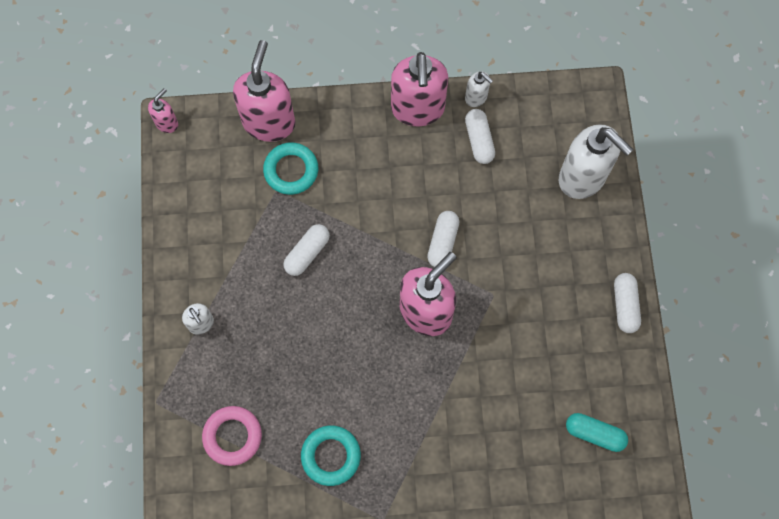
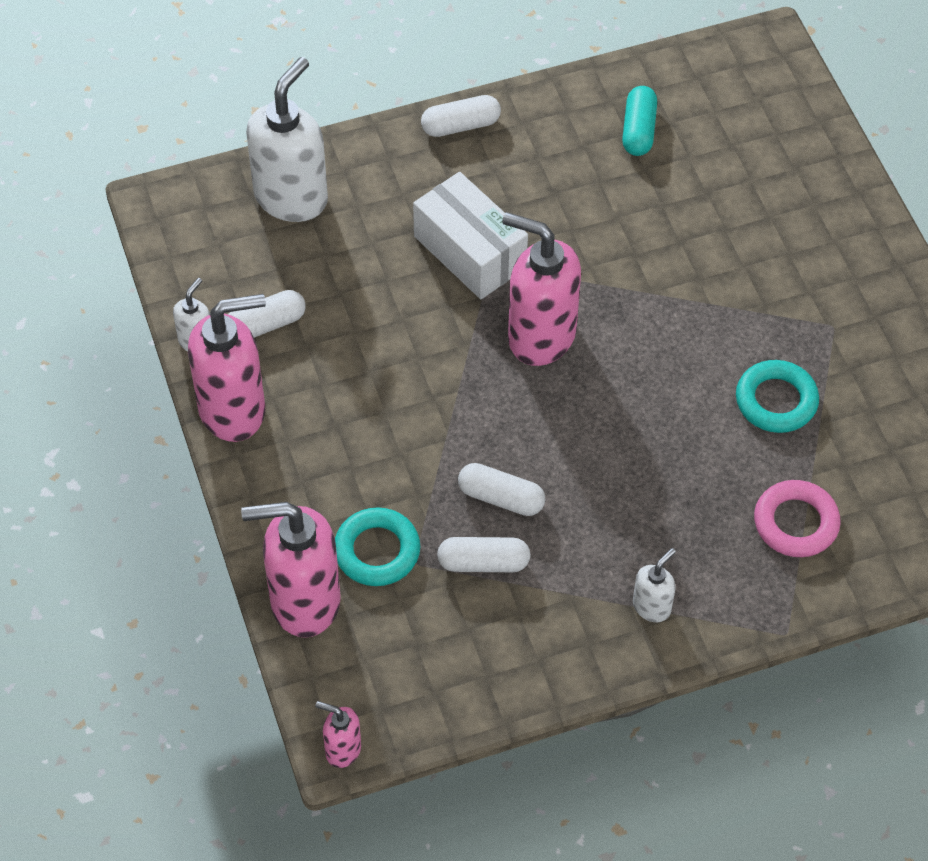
camera: 105 degrees left, 15 degrees down
(442, 242) = (434, 337): white capsule -> white capsule (483, 563)
(508, 283) = (470, 252): none -> white box

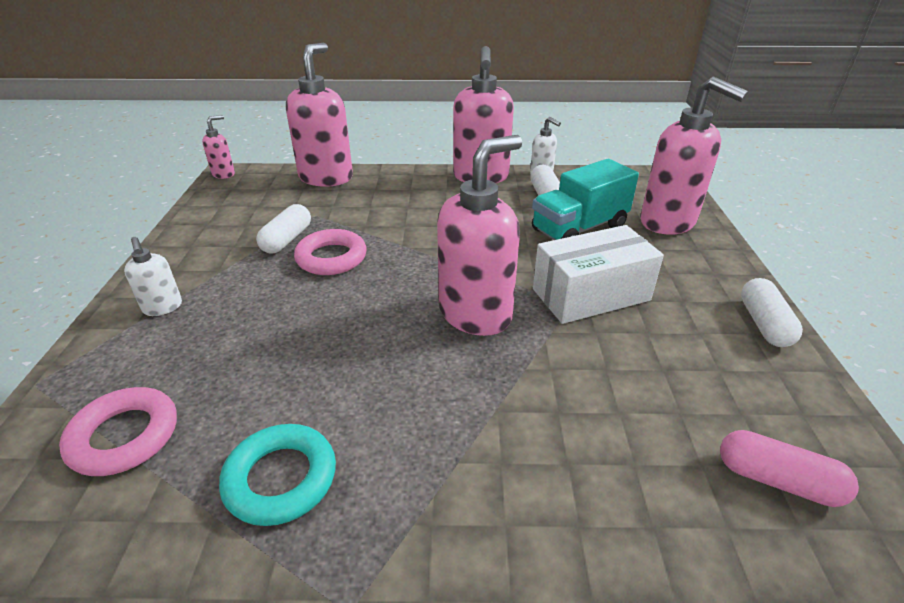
camera: 110 degrees right, 20 degrees down
(291, 197) = (668, 222): white soap dispenser -> pink soap dispenser
(340, 278) = (579, 229): none -> turquoise truck
(377, 551) = (336, 204): turquoise ring -> none
(501, 498) = (331, 258): white capsule -> pink ring
(638, 130) = (777, 480): turquoise capsule -> pink capsule

